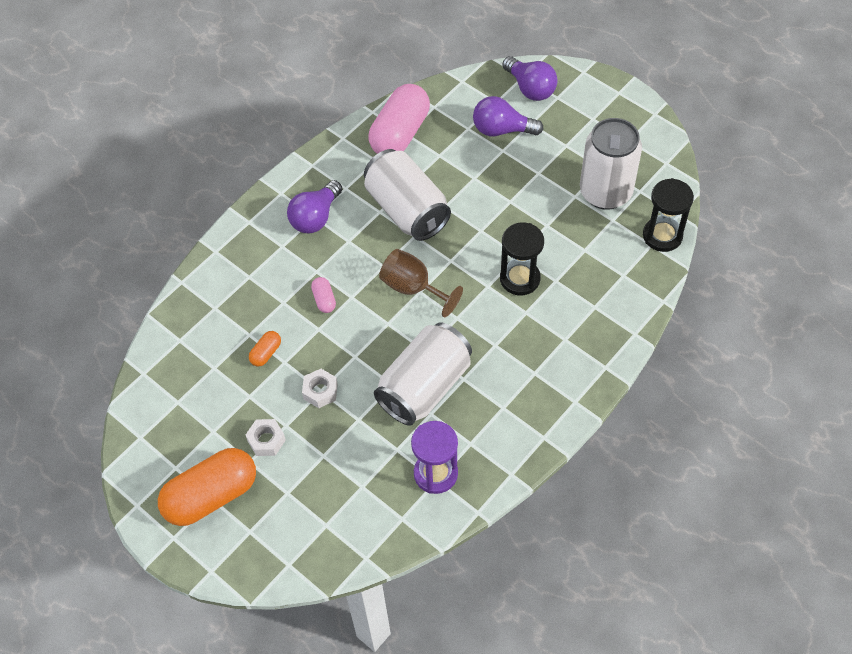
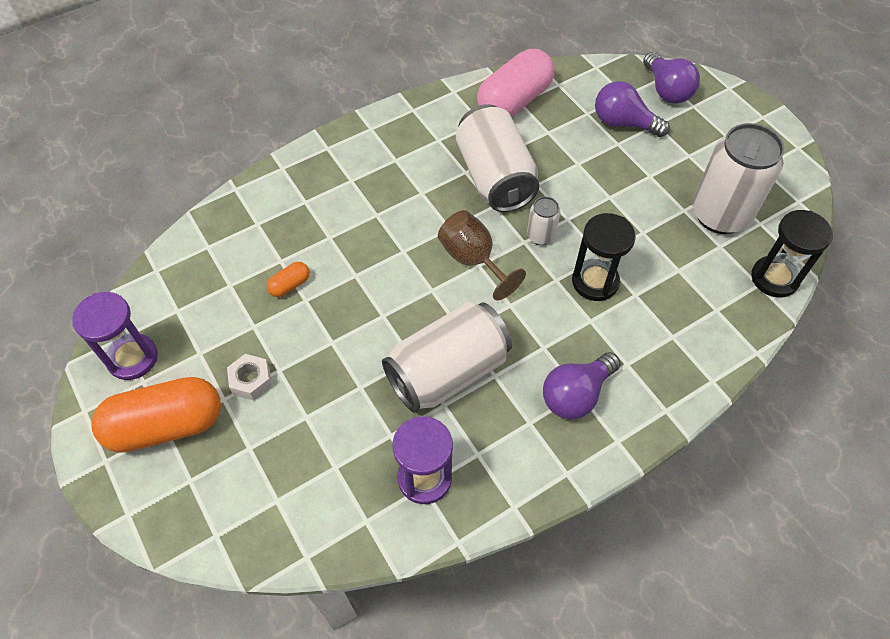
camera: 15 degrees right, 0 degrees up
(158, 452) = (132, 358): none -> purple hourglass
(315, 217) = (396, 161): purple light bulb -> purple light bulb (576, 394)
(320, 391) = (331, 343): white nut -> none
(324, 300) = (373, 246): pink capsule -> none
(463, 252) = (540, 236): none -> white can

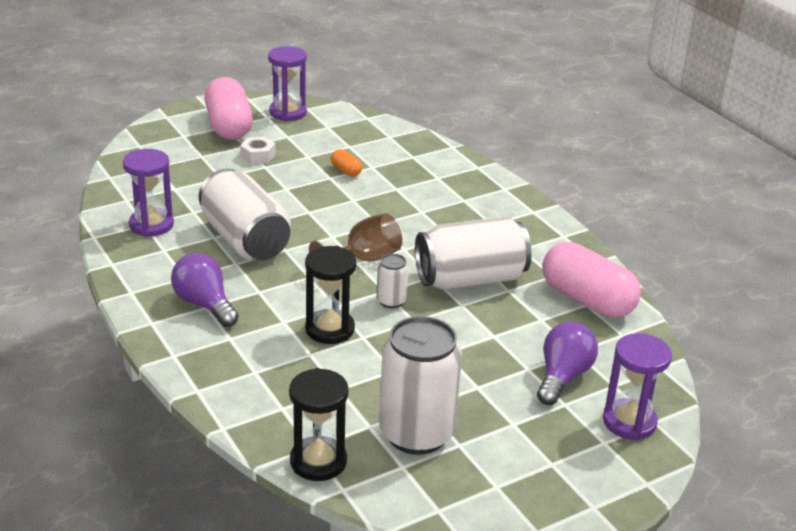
camera: 90 degrees right, 25 degrees down
(166, 425) = (229, 126): orange capsule -> pink capsule
(666, 90) = (629, 422): purple light bulb -> purple hourglass

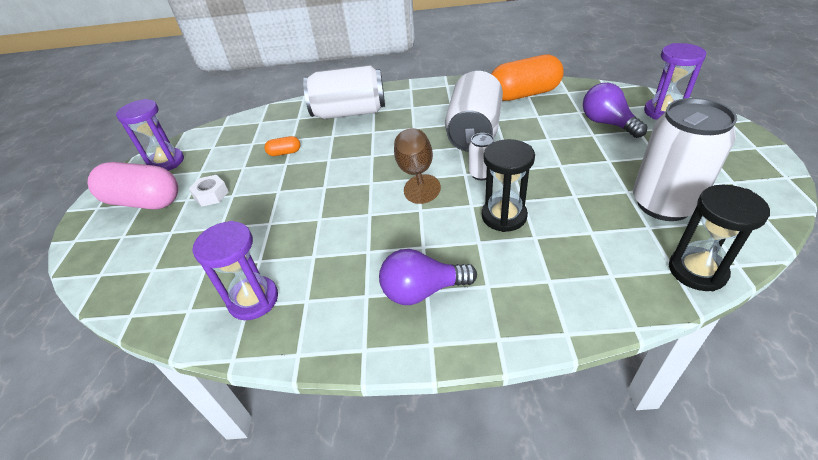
camera: 55 degrees left, 10 degrees up
(245, 240) = (335, 235): white can -> white can (349, 112)
(587, 300) = (524, 94): pink capsule -> orange capsule

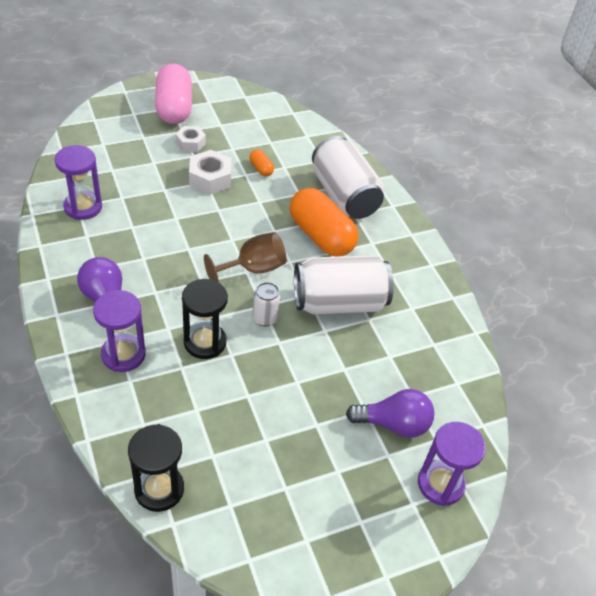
camera: 60 degrees right, 5 degrees up
(166, 162) = (227, 99): purple hourglass -> purple hourglass (123, 354)
(275, 187) = (210, 178): none -> white nut
(524, 94) = (435, 340): orange capsule -> orange capsule (321, 236)
(607, 123) = (393, 424): purple light bulb -> purple light bulb turned 60 degrees clockwise
(663, 204) = (251, 470): white can -> none

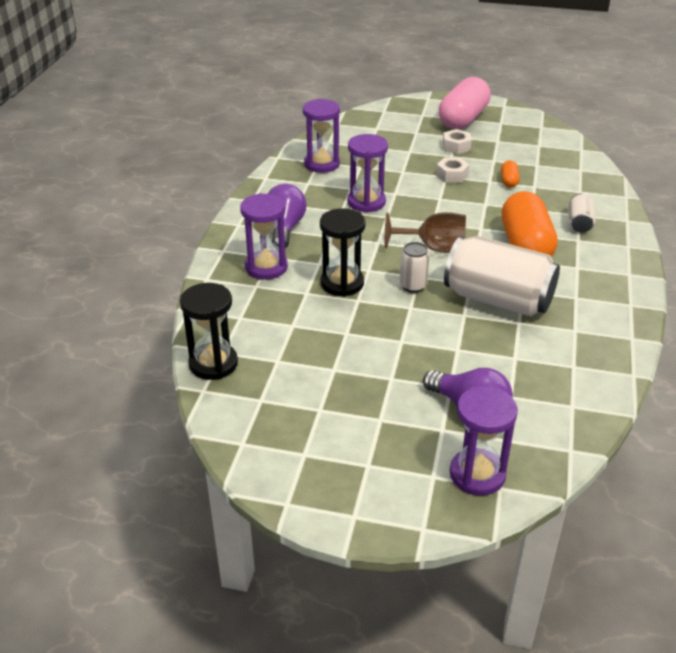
camera: 40 degrees right, 10 degrees down
(158, 239) = (366, 202): none -> purple hourglass
(210, 178) = (452, 175): white nut -> white nut, size x0.66
(344, 195) = (579, 223): white can -> white can, size x0.46

